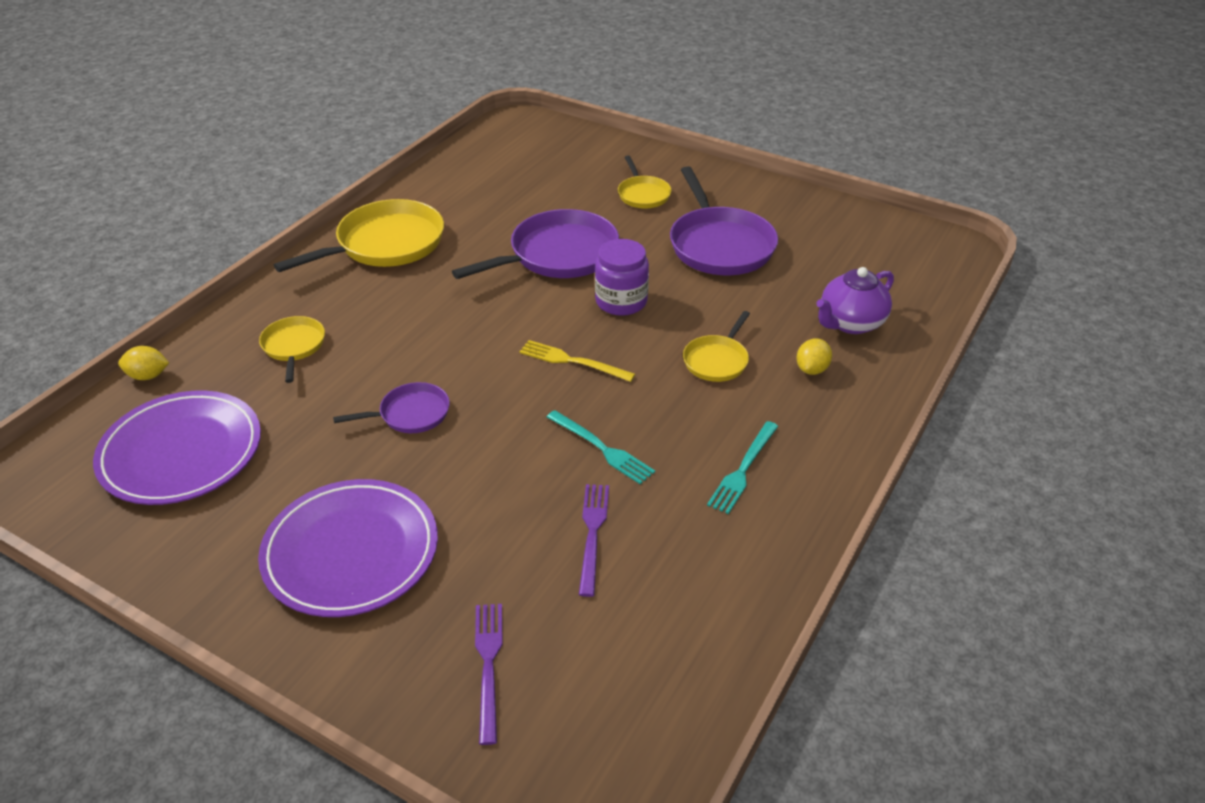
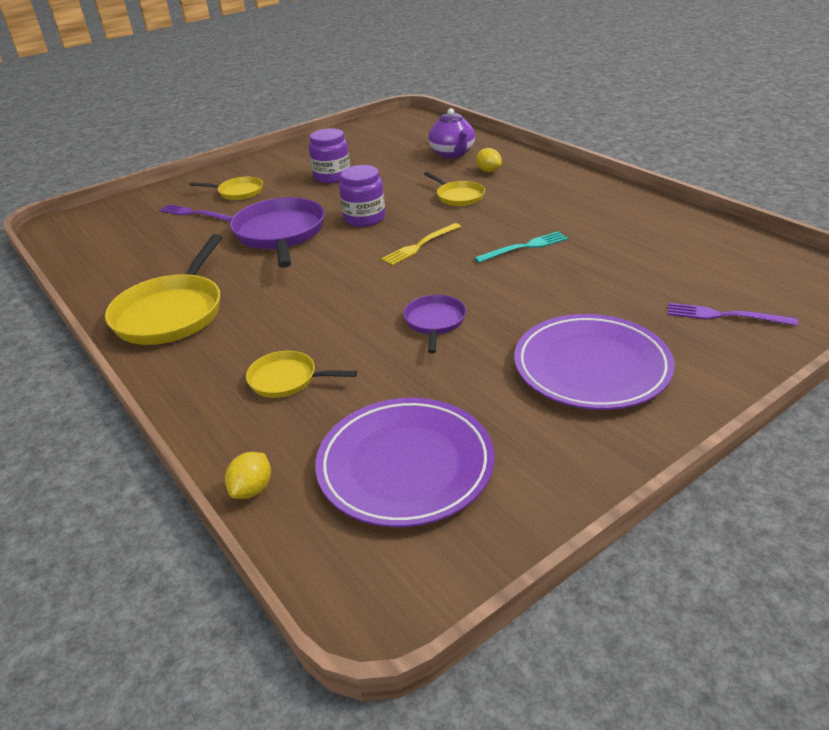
camera: 65 degrees left, 5 degrees down
(385, 244) = (172, 313): yellow pan -> yellow pan turned 150 degrees counterclockwise
(592, 534) = (609, 262): purple fork -> purple fork (194, 213)
(719, 245) = (332, 176): purple pan -> purple jar
(743, 469) = (570, 205): turquoise fork -> none

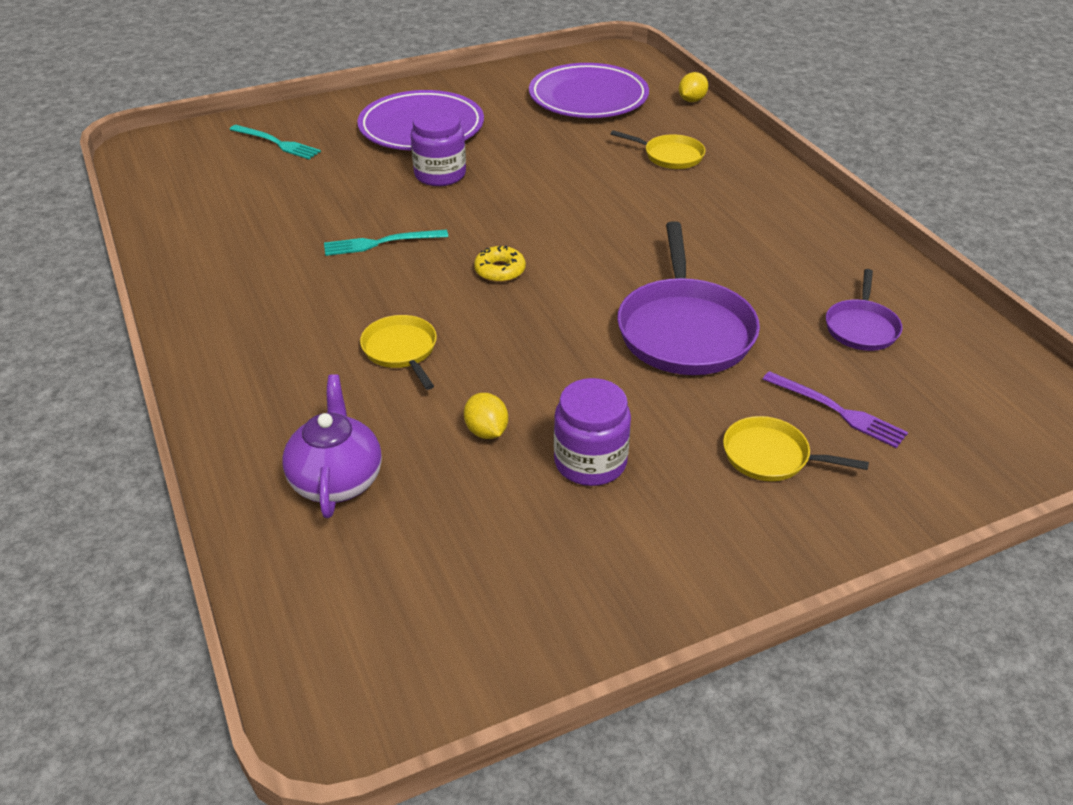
camera: 170 degrees left, 5 degrees up
(172, 313) = (801, 235): yellow pan -> none
(364, 218) = (557, 335): purple jar -> purple jar (440, 174)
(420, 245) = (500, 270): yellow fork -> yellow donut
(435, 322) = (526, 179): purple pan -> purple pan (861, 327)
(488, 171) = (313, 404): yellow lemon -> yellow lemon (486, 431)
(725, 315) = (276, 143): purple fork -> turquoise fork

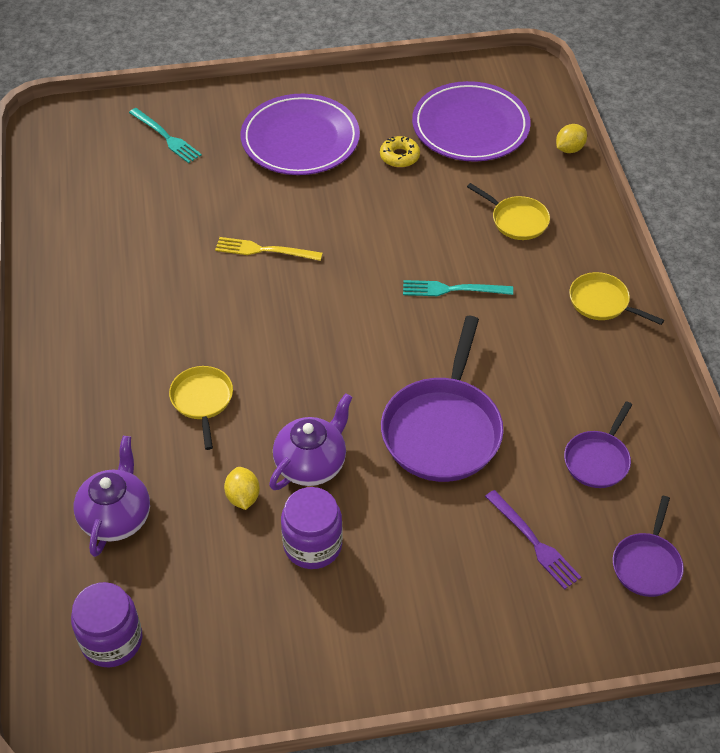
camera: 15 degrees right, 10 degrees up
(381, 243) = (221, 277): turquoise fork -> turquoise fork (453, 289)
(420, 214) = (265, 250): none -> yellow fork
(440, 174) = (297, 204): purple jar -> purple jar (112, 640)
(500, 270) = (311, 330): yellow donut -> yellow donut (399, 156)
(553, 386) = (311, 464): none -> purple teapot
(771, 456) = (458, 573): yellow pan -> yellow pan (602, 302)
(968, 408) = (647, 564): none -> purple pan

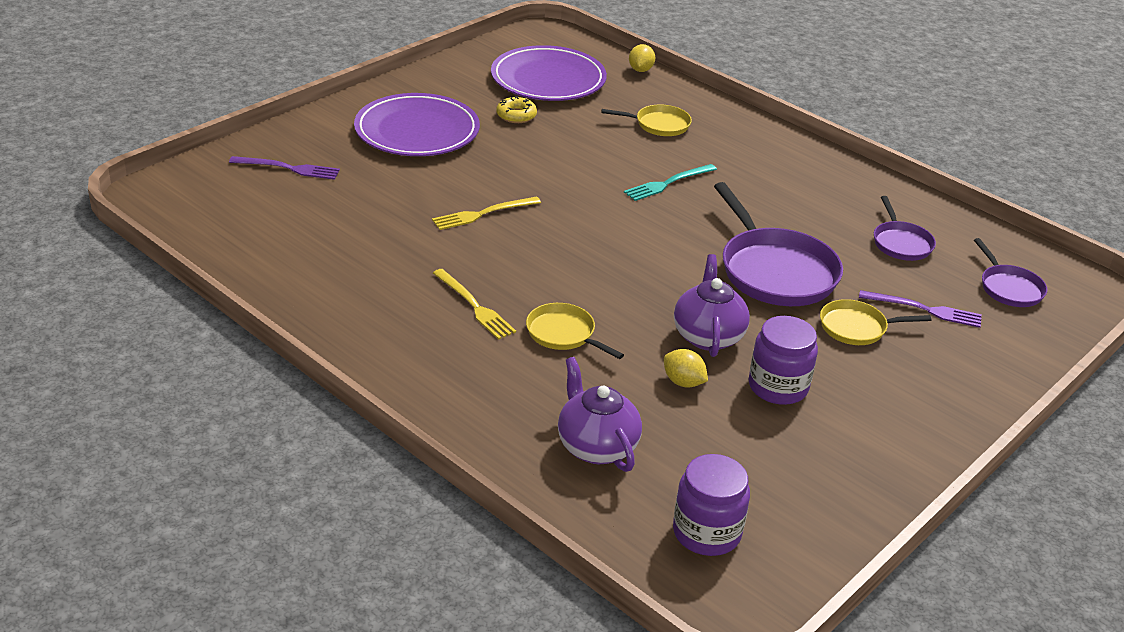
camera: 40 degrees left, 15 degrees down
(165, 338) = (474, 306): none -> yellow fork
(166, 137) = (288, 168): turquoise fork -> purple fork
(602, 302) = (782, 151): yellow pan -> yellow pan (856, 328)

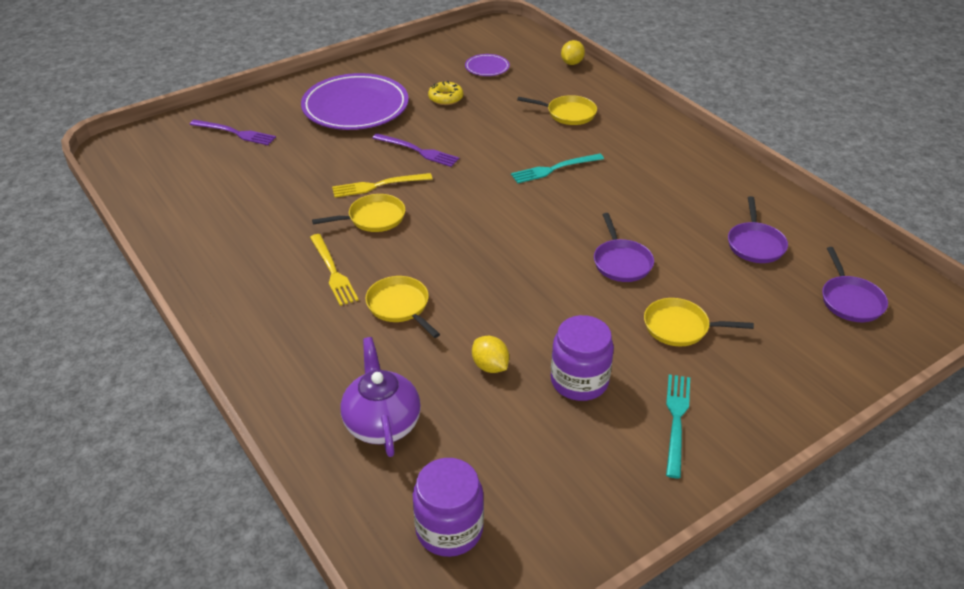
camera: 15 degrees right, 5 degrees up
(493, 248) = (373, 218): none -> yellow pan
(548, 79) = (487, 67): purple plate -> purple plate, size x0.45
(708, 336) = (532, 321): purple teapot -> none
(775, 271) = (621, 262): purple pan -> purple pan, size x0.54
(885, 413) = (676, 421): none -> turquoise fork
(924, 309) = (755, 315): purple fork -> purple fork (417, 151)

